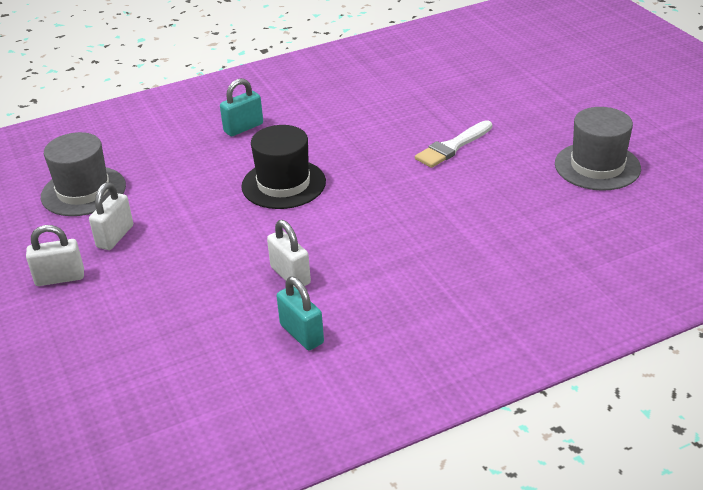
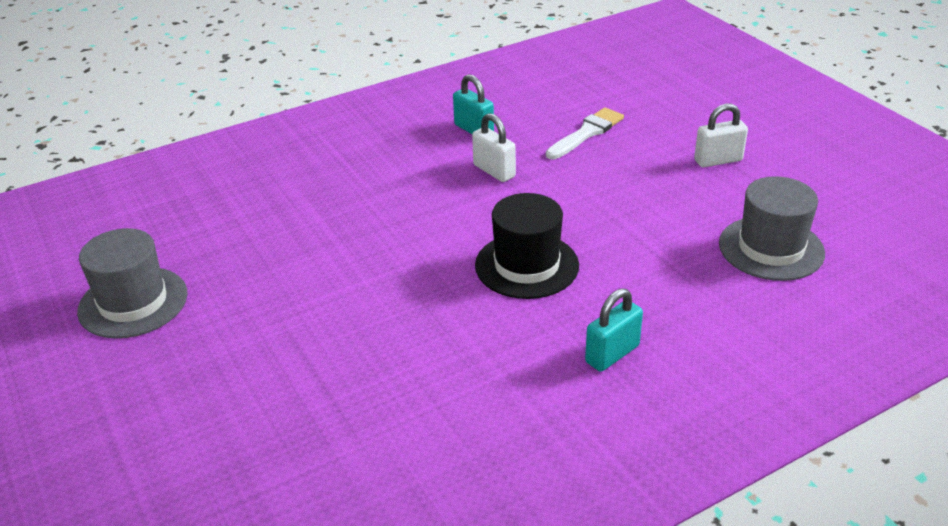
camera: 175 degrees right, 0 degrees up
(115, 236) = (692, 199): white padlock -> none
(452, 147) = (309, 327): white brush -> white brush (586, 133)

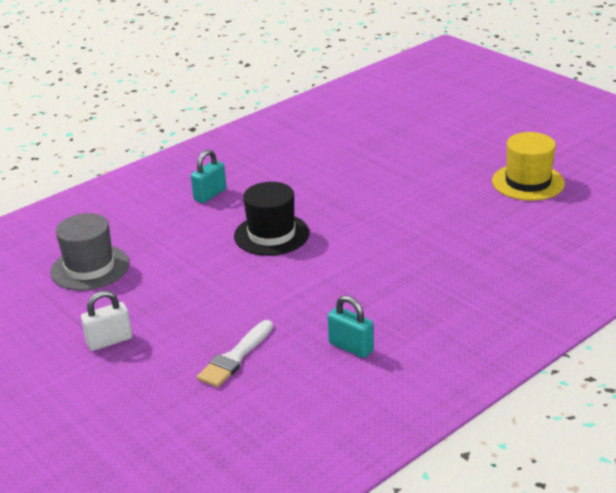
camera: 170 degrees right, 5 degrees down
(133, 302) = (528, 182): grey hat -> yellow hat
(494, 171) = (316, 305): white padlock -> none

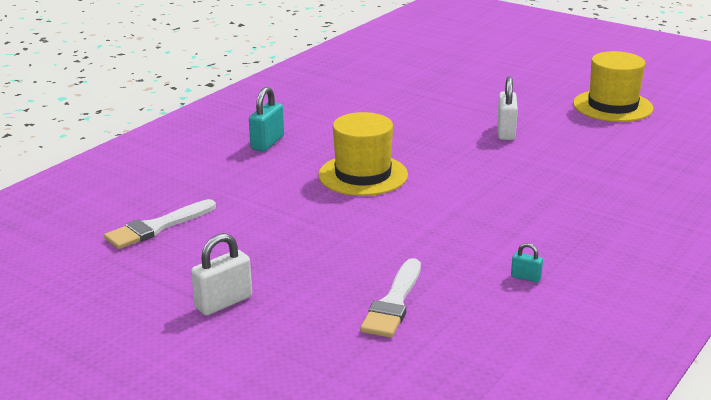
camera: 15 degrees left, 5 degrees down
(90, 268) = (157, 227): grey hat -> white brush
(271, 234) = (363, 175): black hat -> yellow hat
(351, 347) = (525, 277): turquoise padlock -> turquoise padlock, size x0.53
(415, 202) = (506, 132): none -> white padlock

